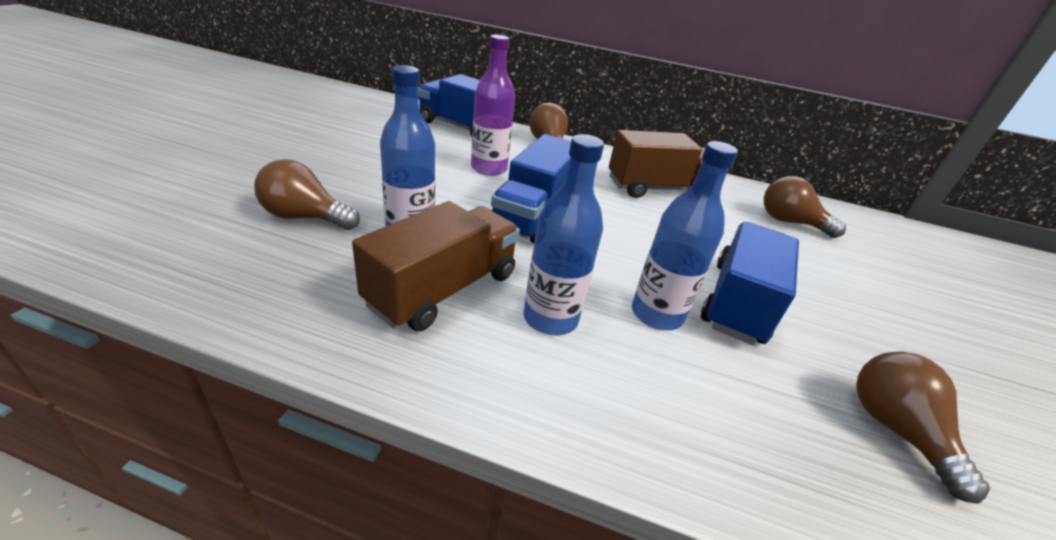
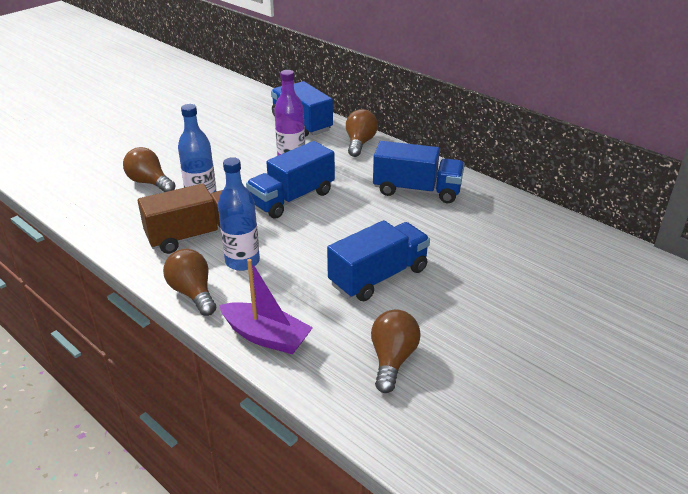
camera: 30 degrees right, 0 degrees up
(656, 314) = (311, 272): blue bottle -> none
(658, 188) = (417, 190): brown truck -> blue truck
(709, 450) = (266, 336): none -> purple boat
(790, 222) = (508, 232): brown light bulb -> brown light bulb (193, 293)

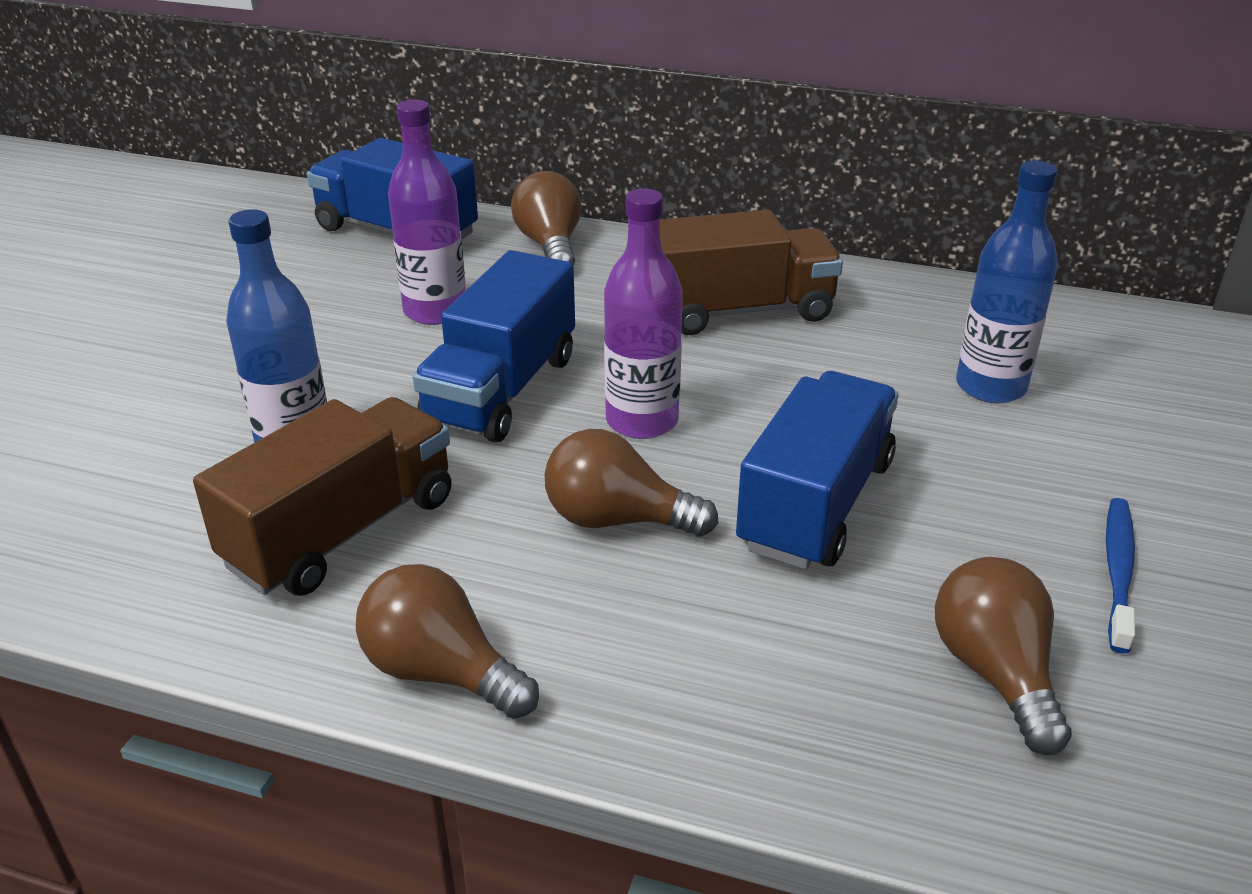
camera: 25 degrees left, 0 degrees up
(150, 183) = (131, 439): brown light bulb -> brown light bulb (617, 519)
(242, 261) = (501, 559): blue bottle -> blue bottle (990, 387)
(266, 336) = (695, 718): purple boat -> none
(337, 225) = (642, 421): none -> purple bottle
(417, 190) = (739, 311): blue truck -> brown truck
(483, 341) = (1118, 572): none -> blue toothbrush

